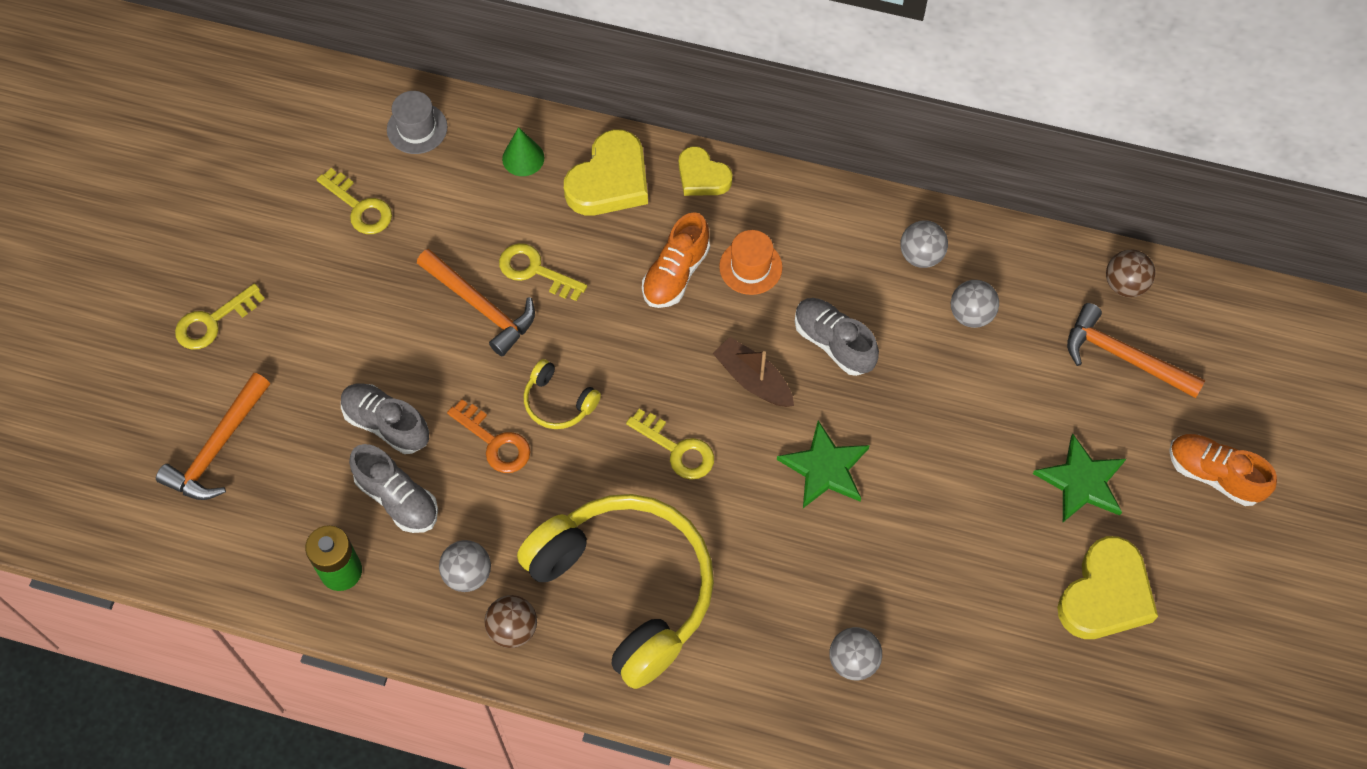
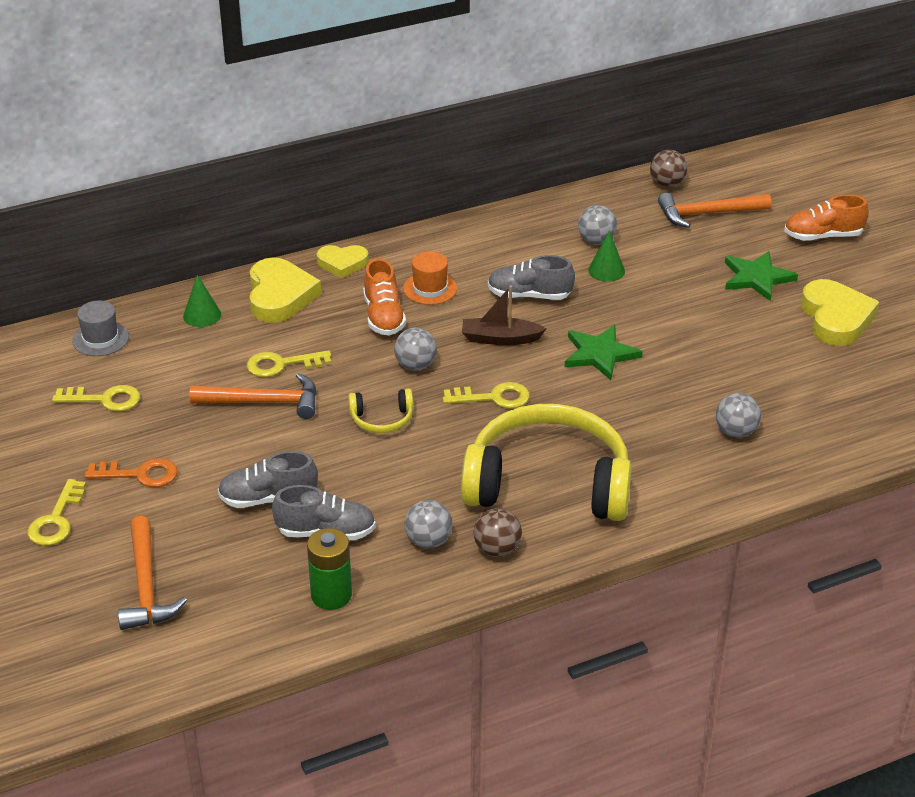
camera: 40 degrees left, 25 degrees down
(494, 442) = (361, 463): orange key -> orange key (139, 474)
(921, 255) = (531, 230): grey ball -> grey ball (415, 365)
(940, 363) = (606, 270): none -> green cone

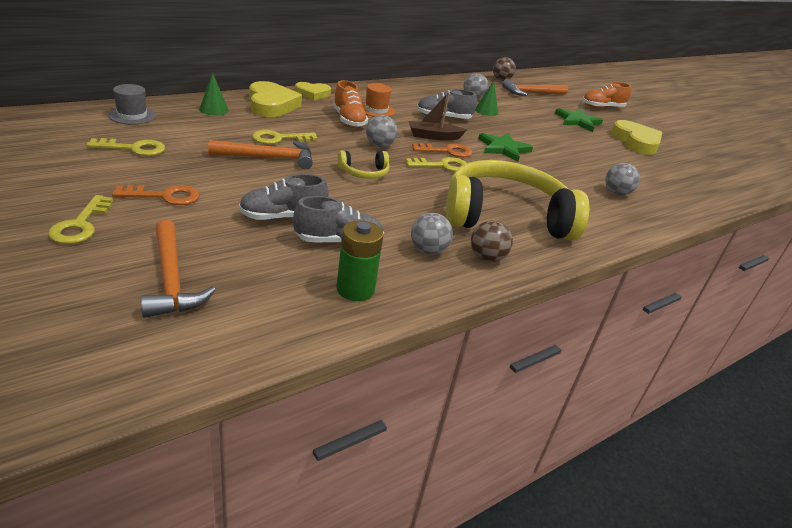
camera: 15 degrees left, 5 degrees down
(510, 368) = (446, 151): none -> orange key

